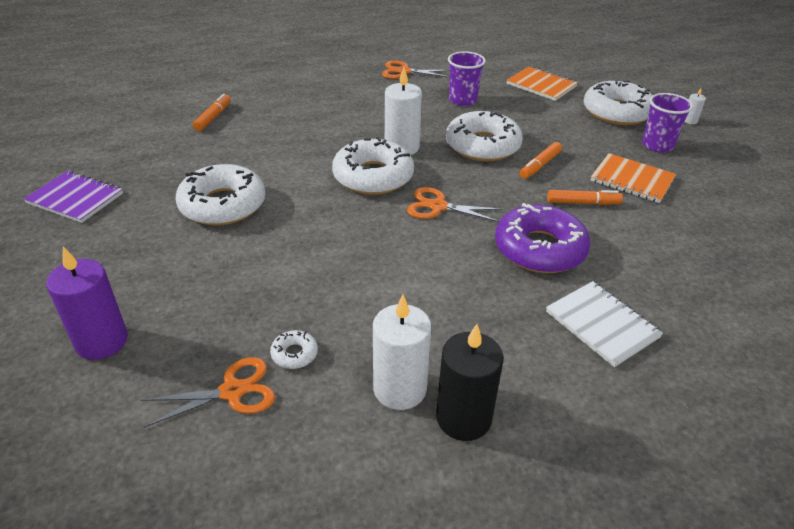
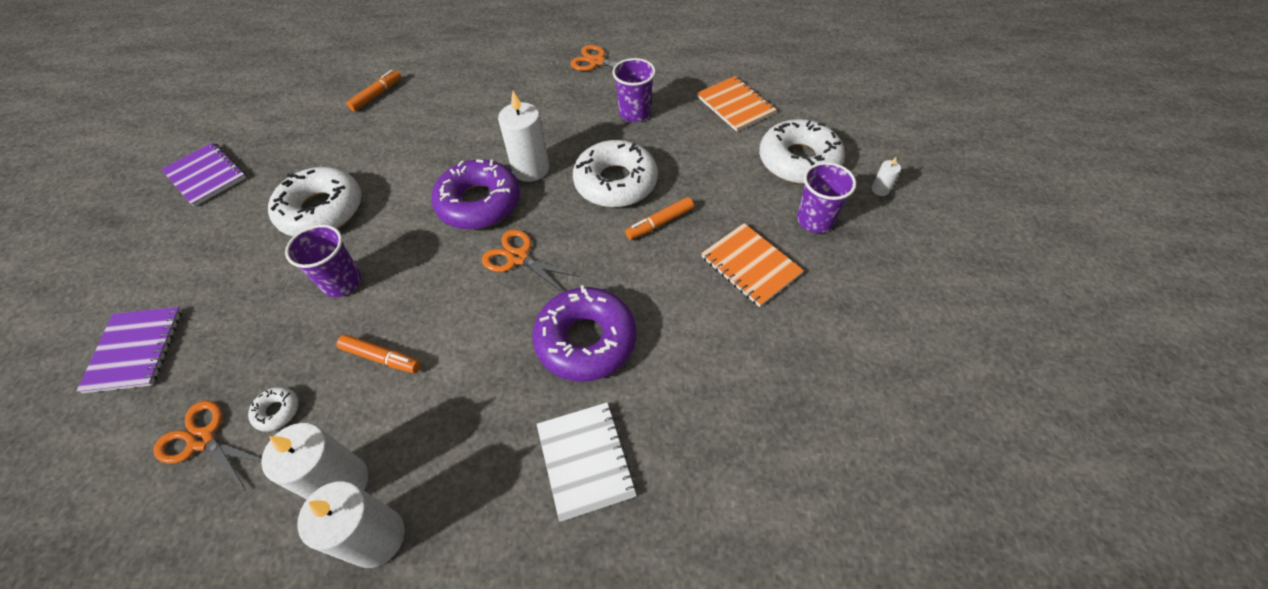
camera: 20 degrees right, 15 degrees up
(102, 341) = (135, 350): purple candle -> purple notebook
(232, 391) = (202, 439): orange scissors -> orange scissors turned 150 degrees counterclockwise
(285, 251) = (342, 282): none -> purple cup
(373, 176) = (479, 203): white donut -> purple donut
(463, 418) = (376, 537): black candle -> white candle
(583, 203) = (673, 287): orange marker -> orange marker (381, 358)

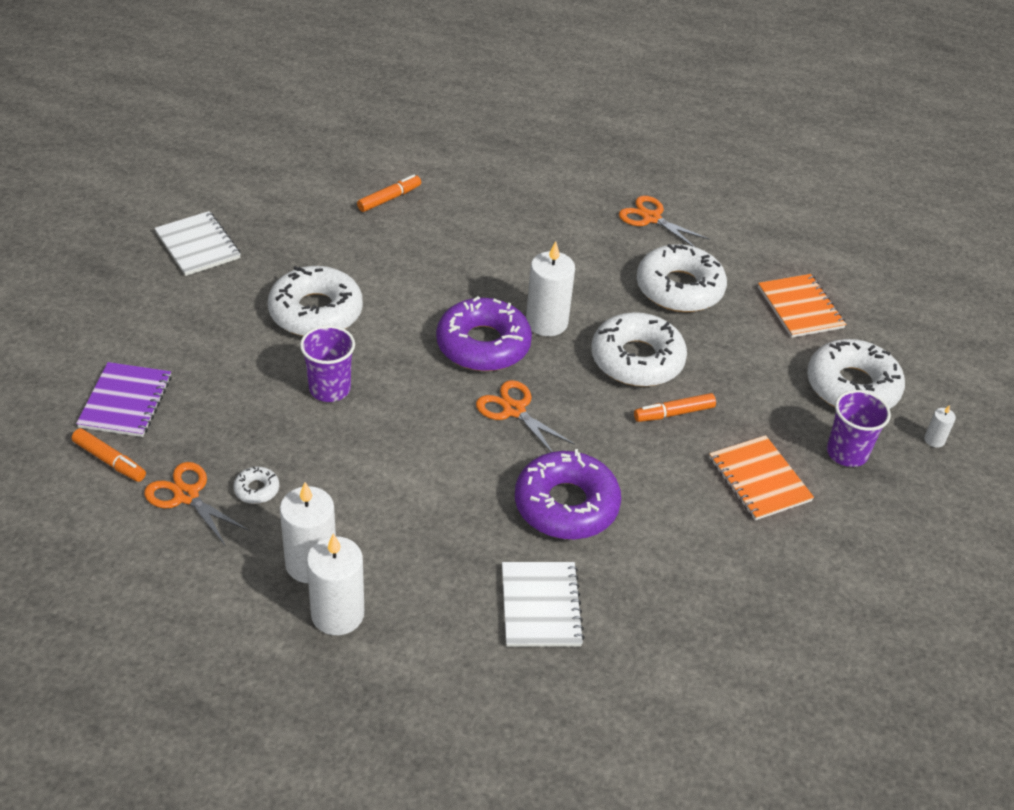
camera: 10 degrees right, 10 degrees down
(206, 175) = (198, 245): purple notebook -> white notebook
(381, 358) = (360, 468): orange marker -> orange marker (110, 460)
(634, 113) = (679, 288): purple cup -> white donut

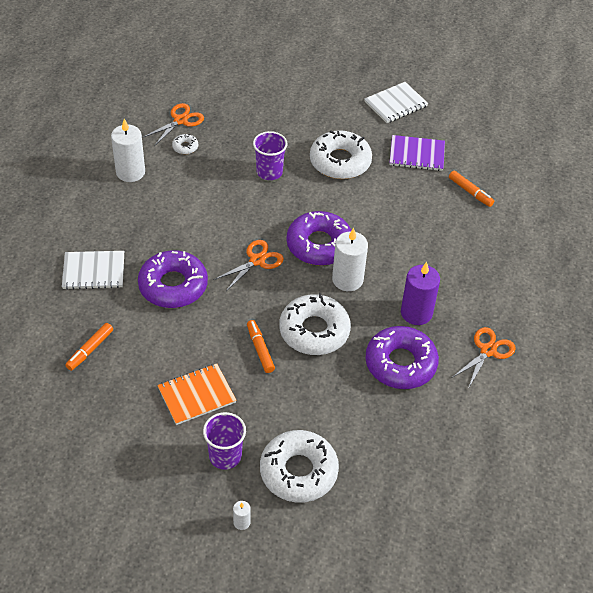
camera: 90 degrees right, 5 degrees up
(110, 460) = (206, 89): orange marker -> orange marker (90, 350)
(125, 401) = (251, 90): purple notebook -> purple notebook (417, 154)
(337, 614) = (94, 185): white candle -> none
(599, 267) = (416, 313): none -> purple candle
(679, 288) = (400, 363): white donut -> purple donut
(800, 308) = (391, 447): orange notebook -> none

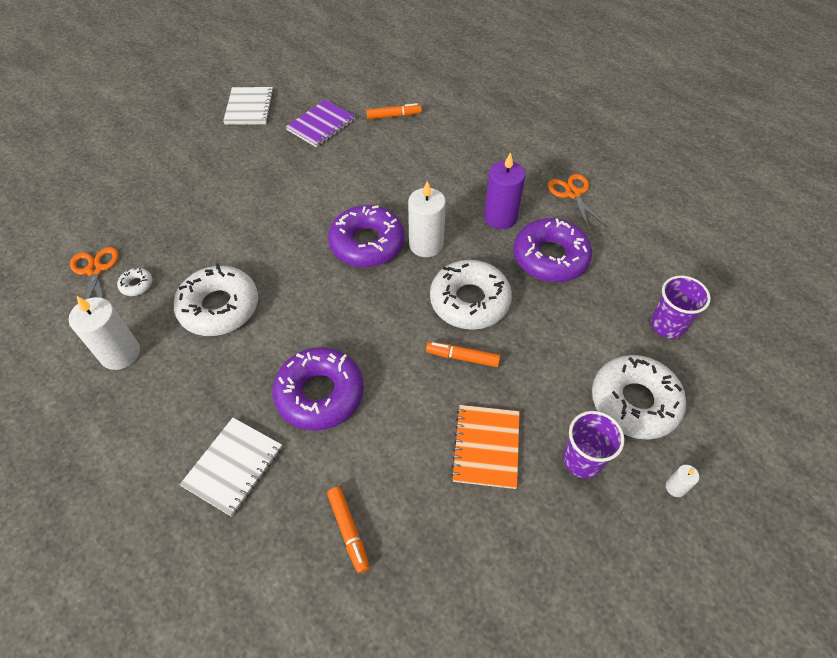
camera: 55 degrees left, 5 degrees up
(257, 260) = (346, 302): orange scissors -> none
(269, 172) = (241, 234): purple cup -> purple cup (667, 325)
(340, 161) = (279, 177): white donut -> white donut (219, 307)

